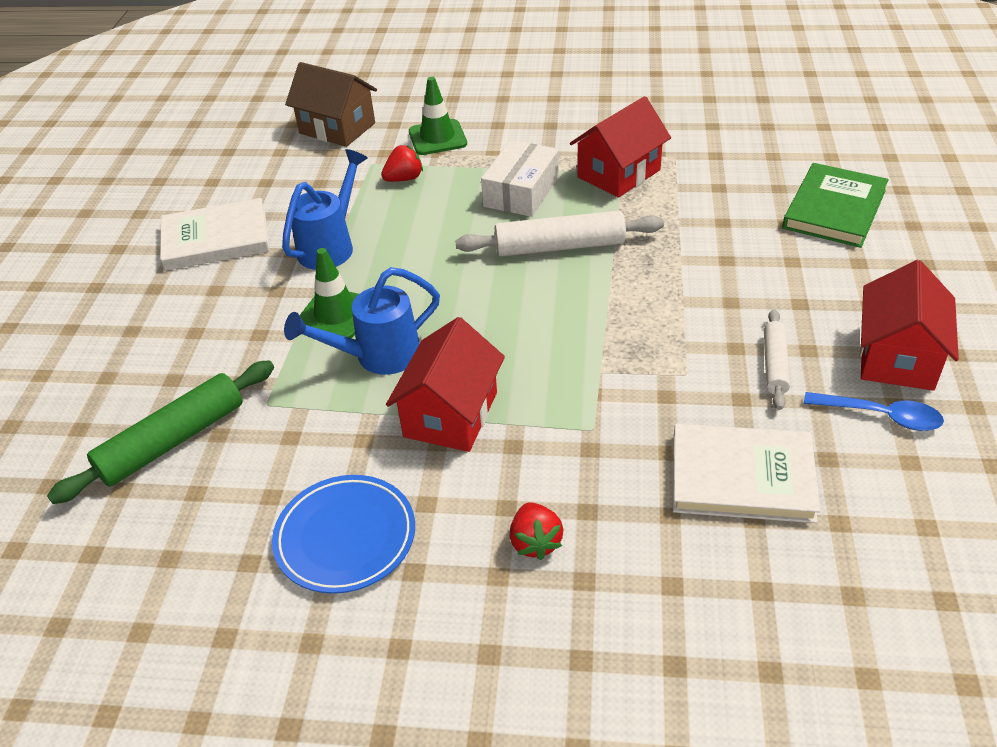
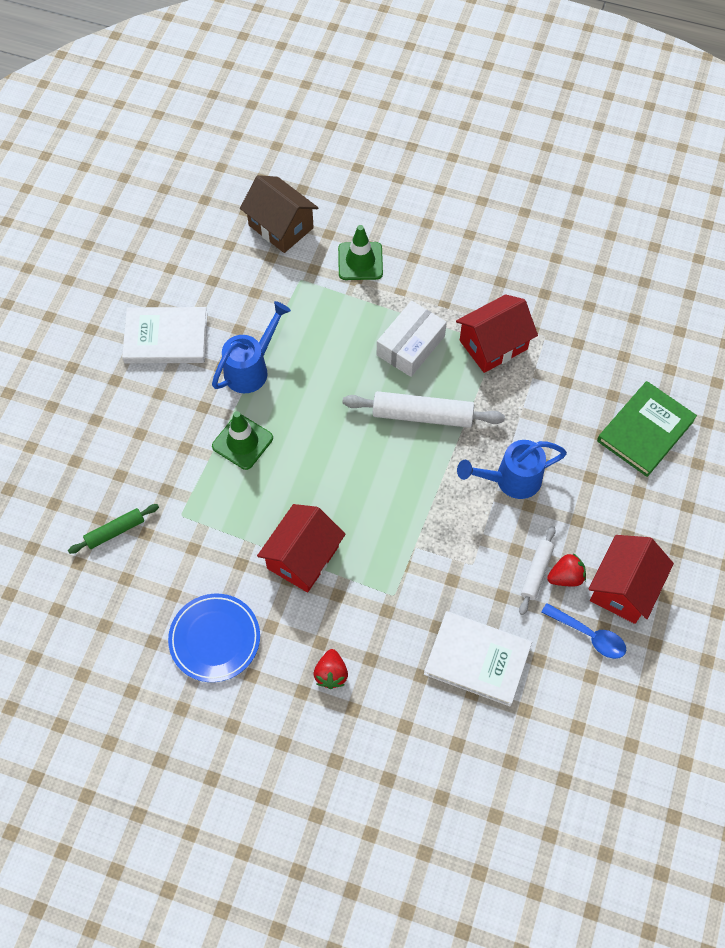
camera: 10 degrees right, 20 degrees up
(173, 441) = (115, 531): green rolling pin -> green rolling pin, size x0.58
(377, 357) = (264, 491): blue watering can -> blue watering can (510, 480)
(404, 179) = (322, 305): red strawberry -> red strawberry (565, 577)

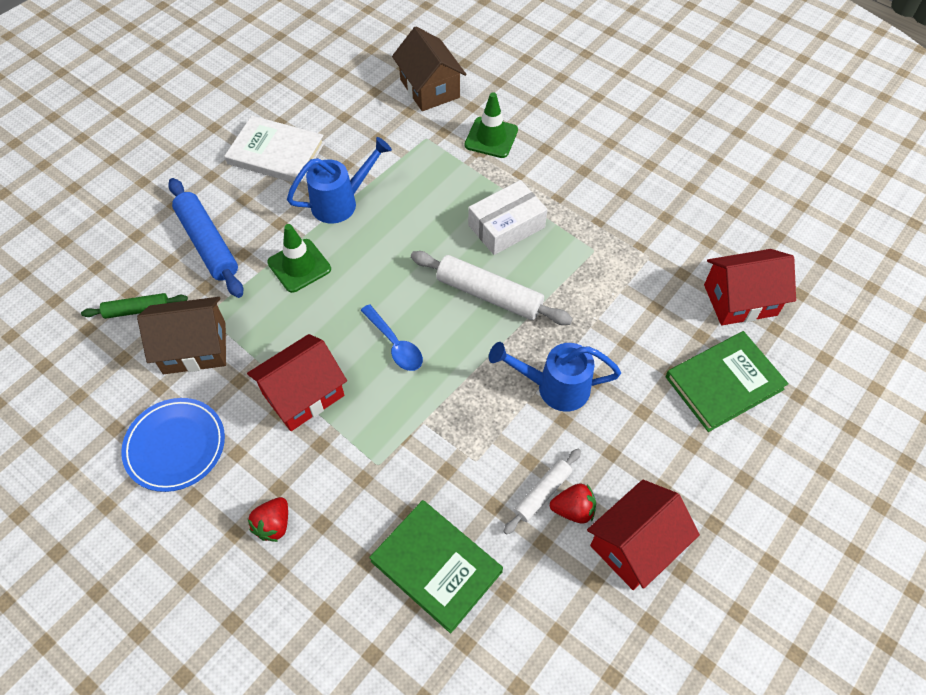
camera: 20 degrees right, 5 degrees down
(147, 447) = (208, 243): none -> blue rolling pin
(186, 548) = (194, 348): none -> brown house
(477, 660) = (436, 566): white book -> green book
(493, 345) = (591, 249): red house -> red house (740, 300)
(589, 635) = (574, 584): blue spoon -> blue spoon (395, 344)

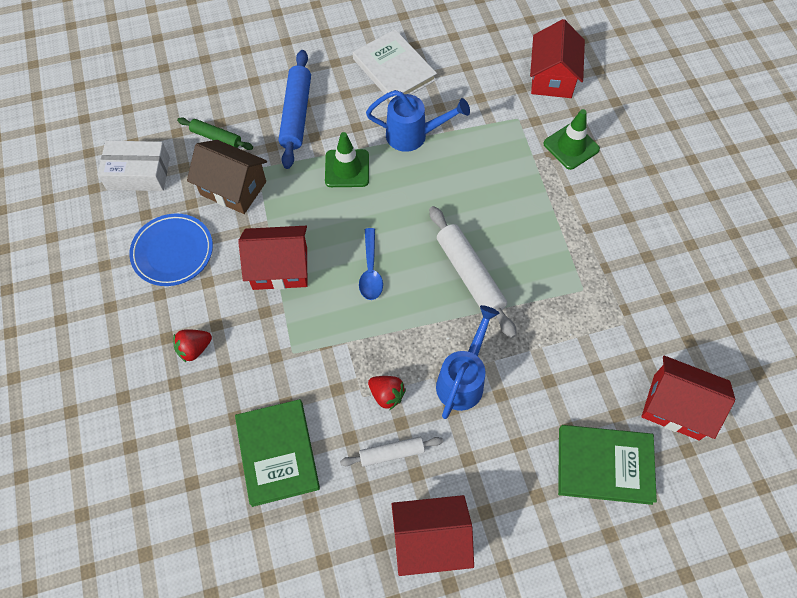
camera: 35 degrees right, 5 degrees up
(430, 88) = (552, 78): brown house -> red house
(506, 226) = (526, 228): white box -> white box (138, 173)
(553, 387) = (463, 379): blue watering can -> blue watering can turned 75 degrees clockwise
(573, 509) = (405, 481): red strawberry -> red strawberry (386, 395)

